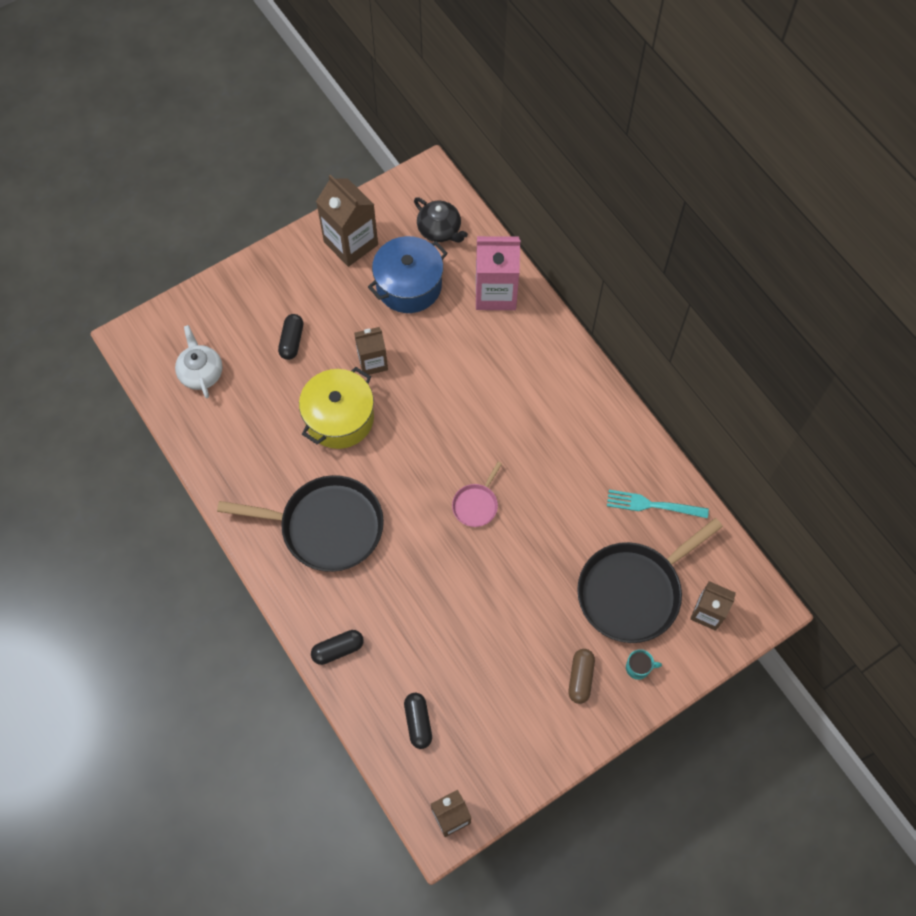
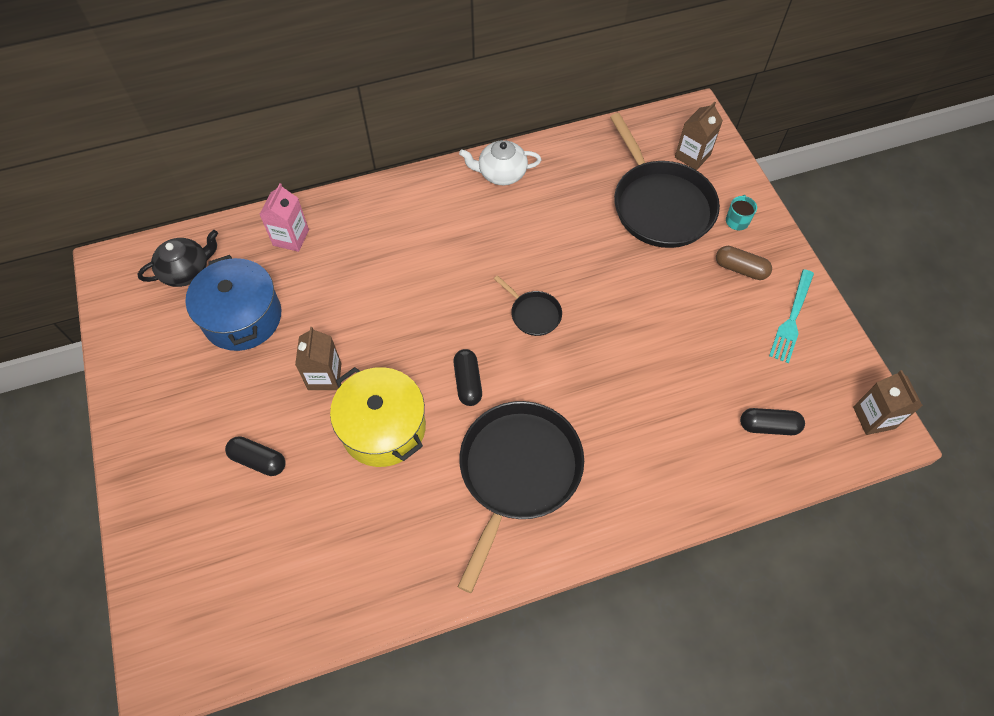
camera: 75 degrees left, 5 degrees down
(201, 372) = (256, 584): white teapot -> white teapot (501, 173)
(338, 649) = (672, 491): black capsule -> black capsule (468, 382)
(351, 243) = (156, 365): brown carton -> none
(476, 505) = (533, 314): pink pan -> black pan
(495, 293) = (291, 238): pink carton -> pink carton, size x0.62
(652, 505) = (575, 169): turquoise fork -> turquoise fork (792, 319)

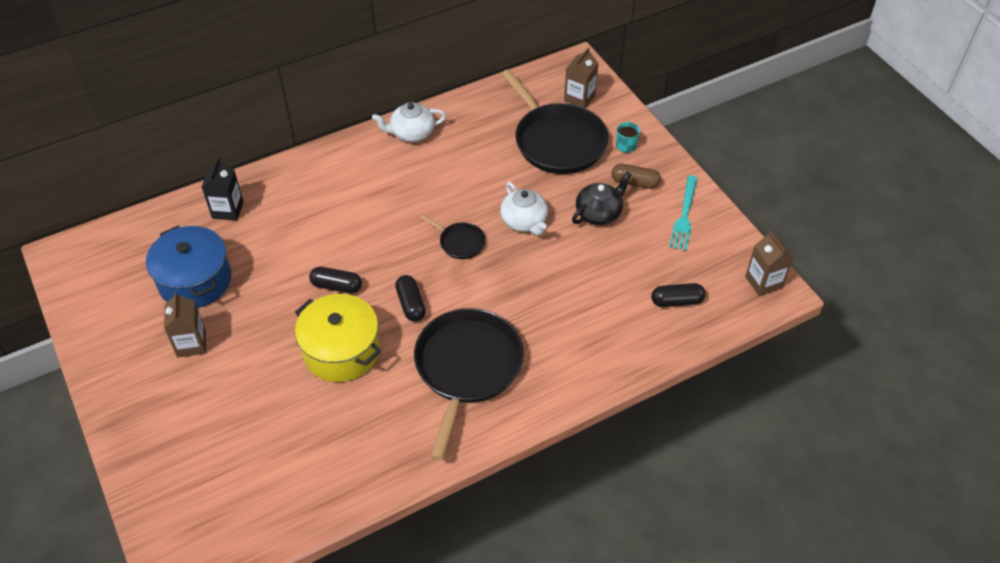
camera: 10 degrees left, 10 degrees down
(187, 271) = (135, 250): black teapot -> black teapot (599, 213)
(258, 460) = (232, 393): black capsule -> black capsule (336, 286)
(291, 238) = (227, 210): pink carton -> black carton
(324, 376) = (280, 318): brown carton -> brown carton (191, 344)
(609, 299) = (524, 221): none -> white teapot

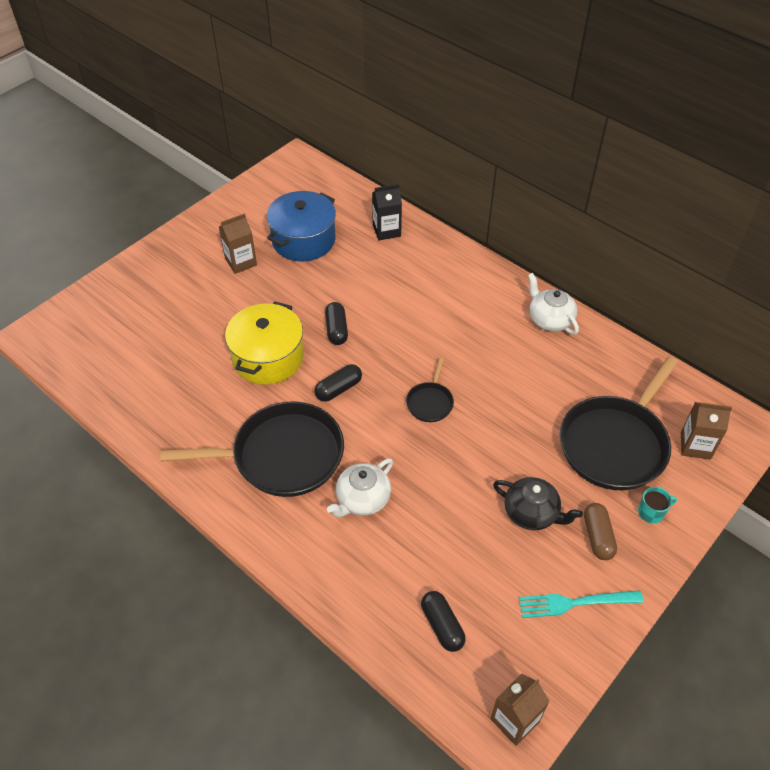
camera: 70 degrees right, 0 degrees up
(524, 221) = (484, 447): white teapot -> white teapot (362, 499)

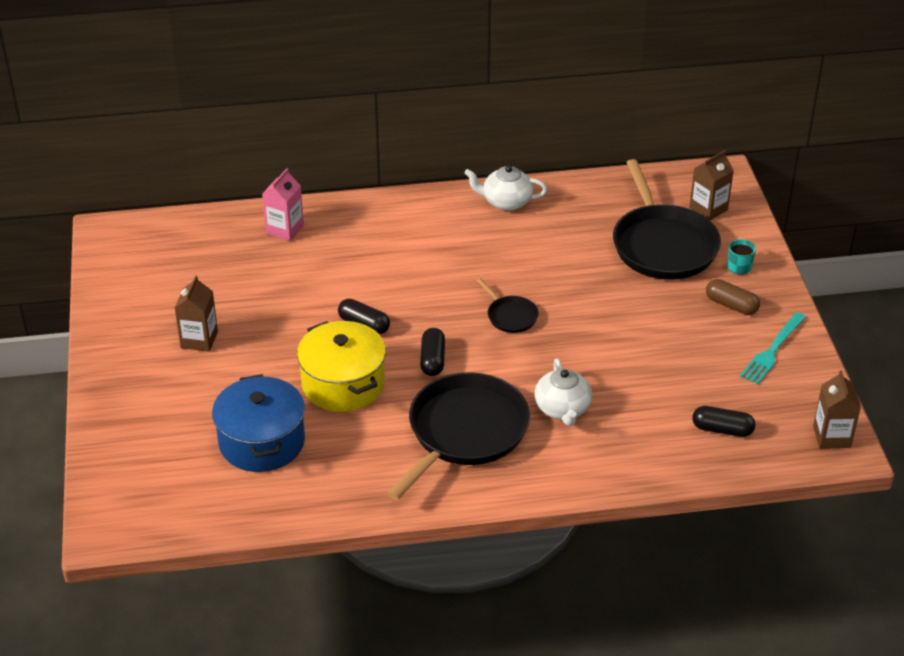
camera: 50 degrees left, 10 degrees down
(303, 240) = (226, 285): blue pot -> blue pot (262, 442)
(386, 230) = (284, 229): black carton -> pink carton
(532, 513) = (676, 325): black teapot -> none

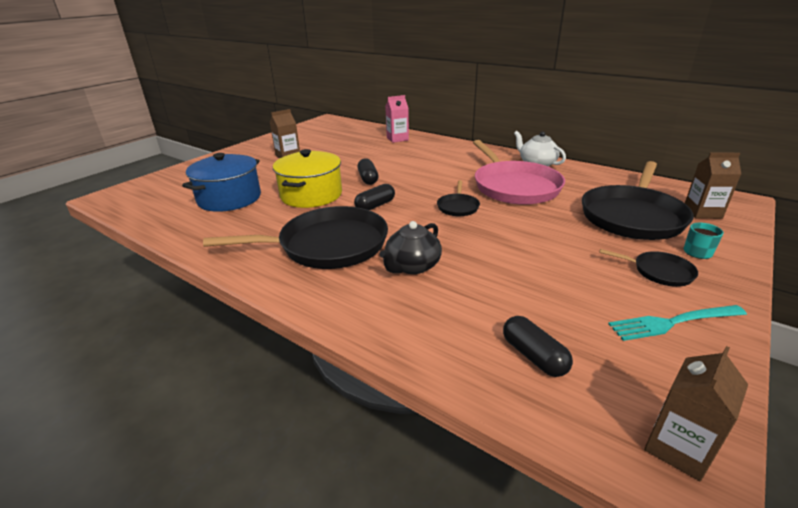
camera: 45 degrees right, 10 degrees down
(526, 255) = (514, 186): none -> pink pan
(562, 409) = (412, 266): white teapot -> black teapot
(731, 305) = (659, 272): brown capsule -> black pan

